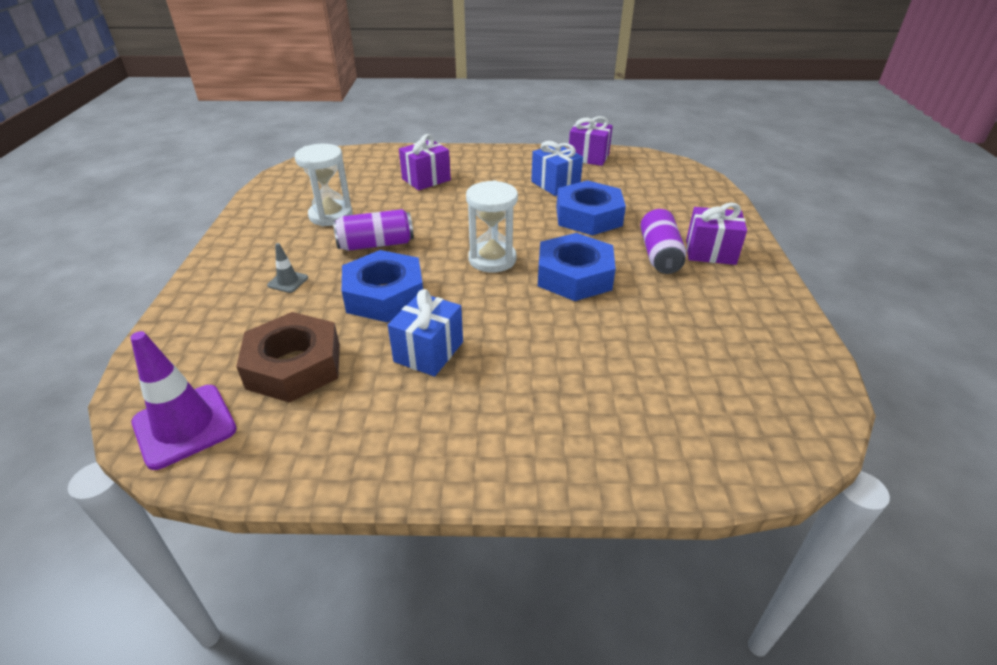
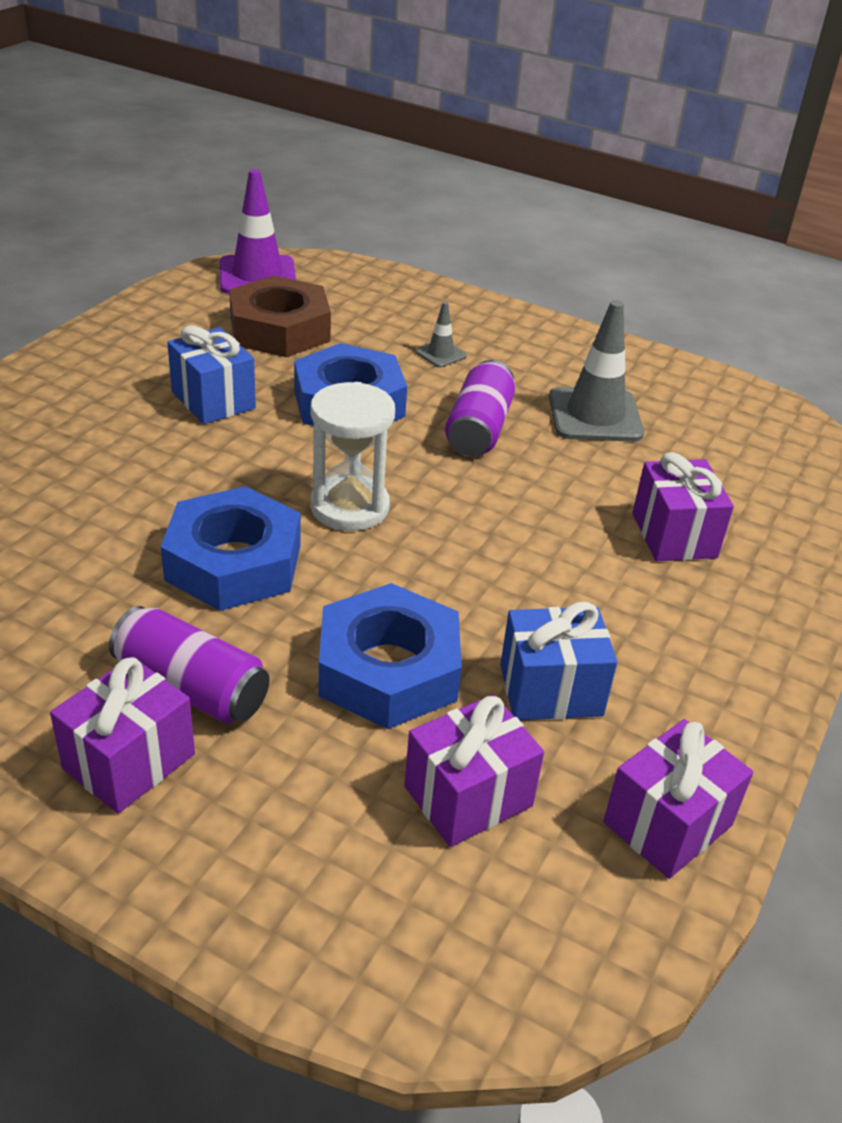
camera: 115 degrees right, 0 degrees up
(331, 215) = (595, 415): white hourglass -> grey traffic cone
(624, 187) = (468, 796): none -> purple gift

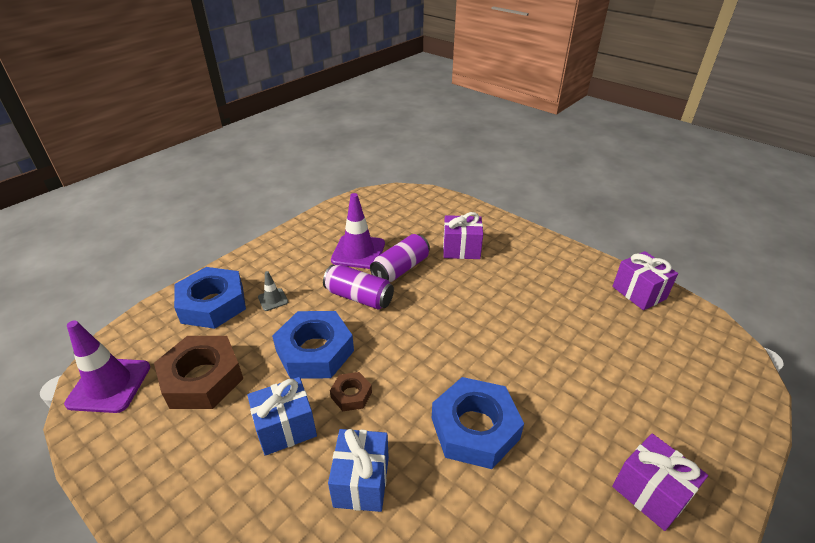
camera: 75 degrees left, 0 degrees up
(191, 687) = (587, 458): purple can -> purple can (401, 269)
(276, 444) = (351, 395): none -> brown nut
(349, 507) = (425, 364): white hourglass -> none
(388, 669) = (562, 366): blue nut -> blue nut (212, 304)
(468, 796) = (639, 349): purple gift -> none
(550, 690) = (569, 310): blue gift -> blue gift (361, 482)
(595, 415) = (358, 252): grey traffic cone -> purple traffic cone

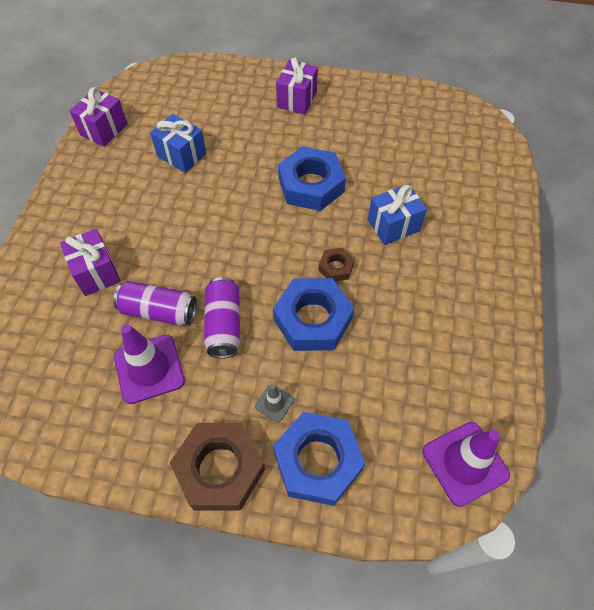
camera: 120 degrees left, 20 degrees up
(202, 378) = (401, 387): brown nut -> brown nut (220, 469)
(286, 428) = (393, 291): blue gift -> blue gift (181, 155)

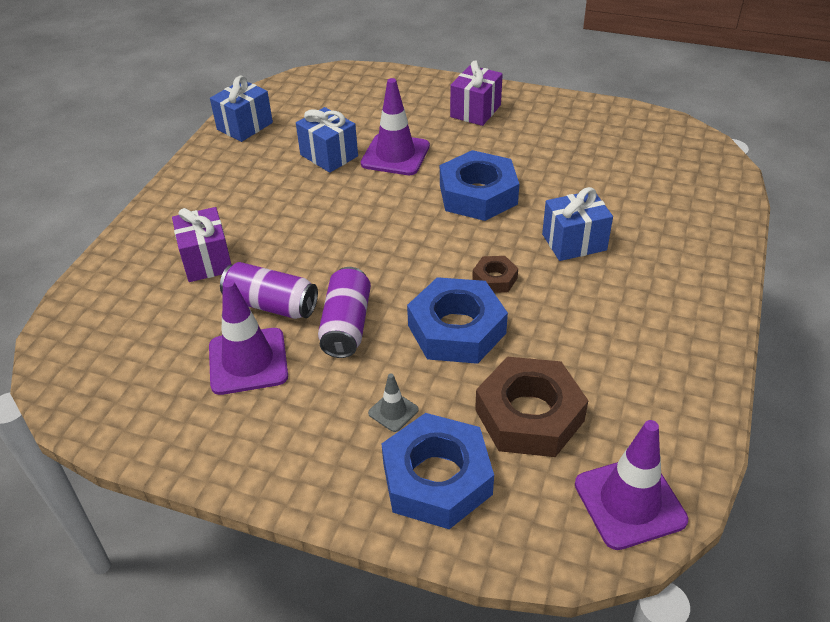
camera: 10 degrees right, 15 degrees down
(104, 130) = (245, 126): purple gift -> blue gift
(220, 469) = (312, 473): brown nut -> brown nut (529, 415)
(237, 150) = (395, 155): none -> purple traffic cone

